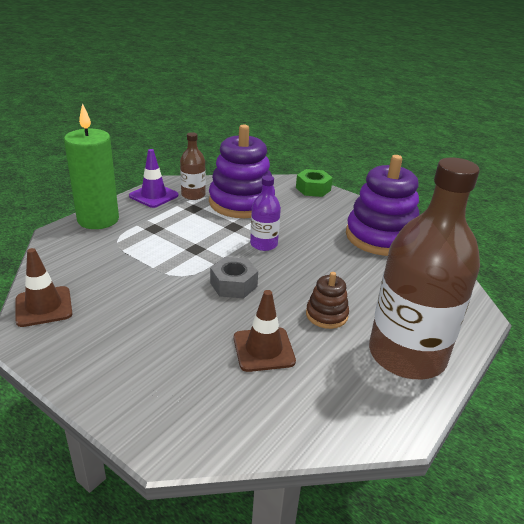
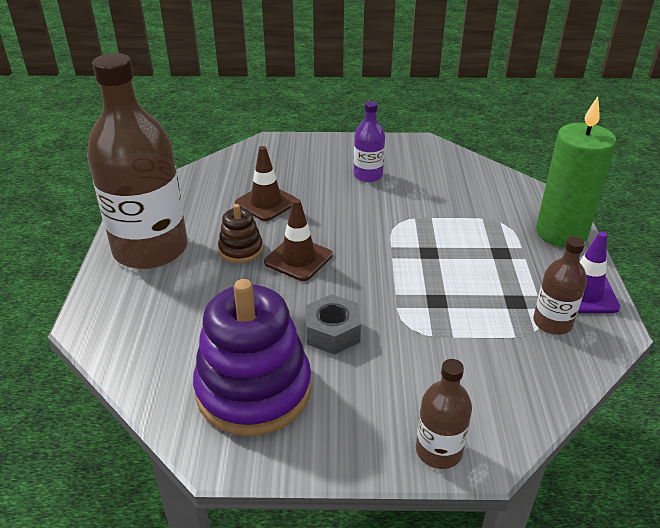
camera: 145 degrees right, 5 degrees up
(44, 306) = (446, 159): brown traffic cone -> brown traffic cone (298, 259)
(233, 284) = (347, 236): grey nut -> grey nut (332, 332)
(241, 203) = (484, 346): purple stacking toy -> none
(263, 244) = (375, 294): purple bottle -> purple bottle (368, 175)
(313, 189) = (439, 450): green nut -> brown bottle

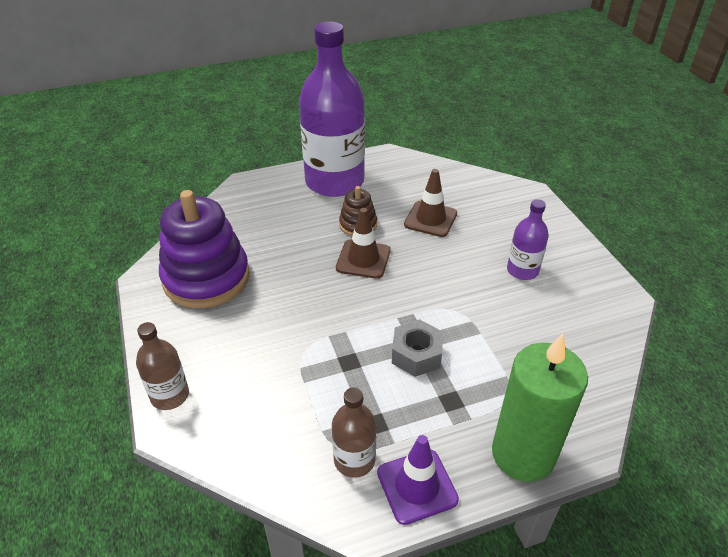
camera: 70 degrees right, 5 degrees up
(150, 249) = (334, 181): brown bottle -> purple bottle
(332, 332) = (280, 303): grey nut -> grey nut (416, 354)

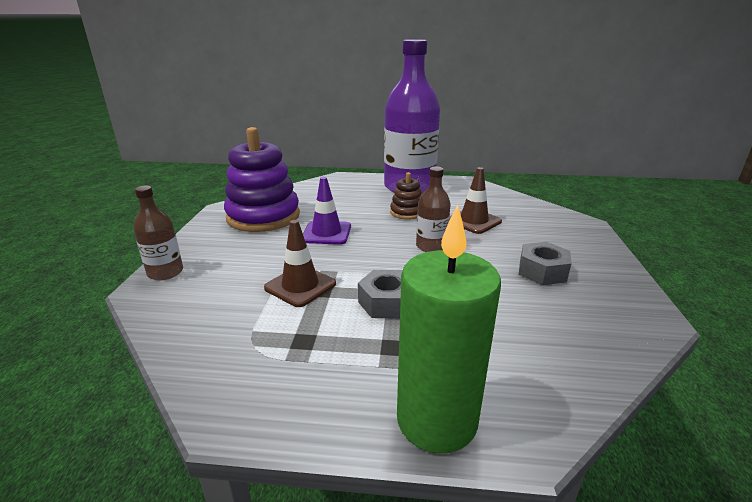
camera: 25 degrees right, 15 degrees down
(354, 460) = (258, 361): brown bottle -> brown bottle (431, 246)
(363, 259) = (393, 232): brown traffic cone -> brown traffic cone (300, 286)
(417, 486) = (296, 405): purple traffic cone -> purple traffic cone (326, 233)
(522, 270) = (542, 271): purple bottle -> grey nut

